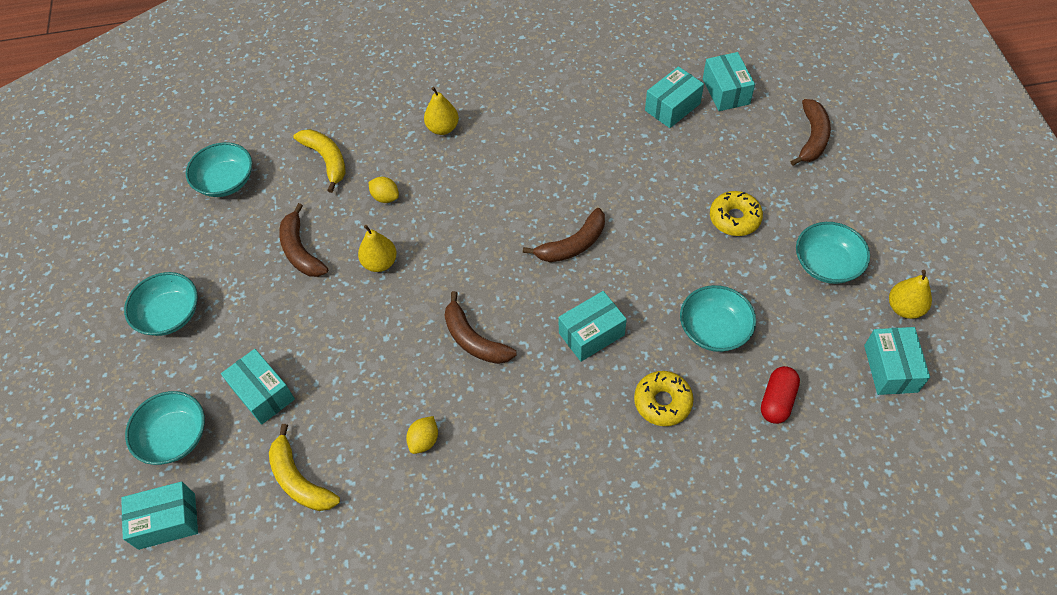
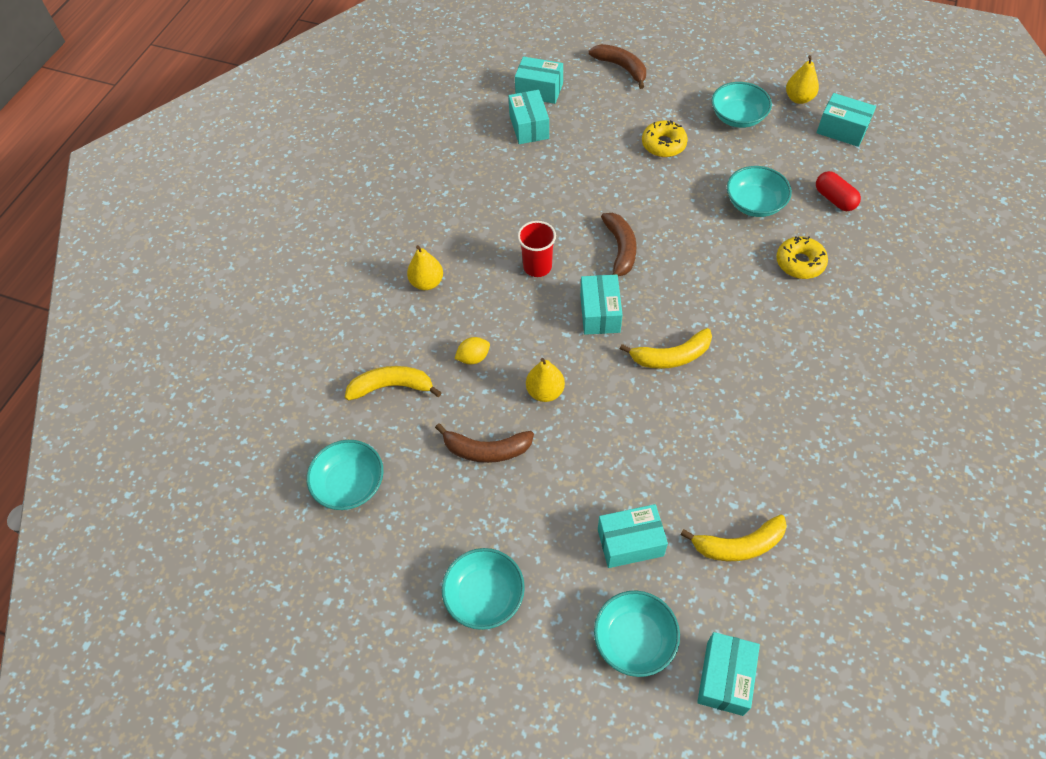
camera: 60 degrees left, 0 degrees up
(424, 440) = (750, 433): yellow lemon -> none
(474, 340) = (671, 356): brown banana -> yellow banana
(510, 193) = (537, 267): none -> red cup
(591, 334) = (714, 277): turquoise box -> turquoise box (600, 313)

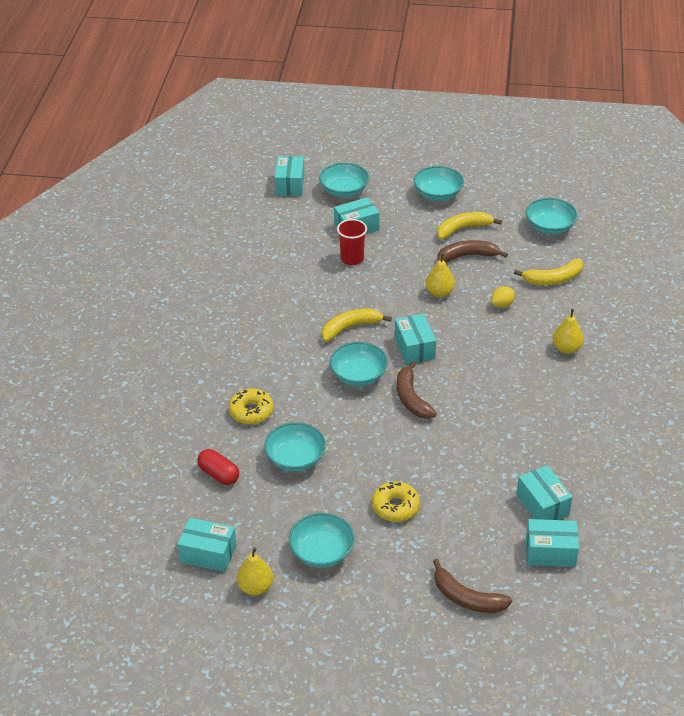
camera: 165 degrees right, 15 degrees down
(537, 267) = (479, 374): red cup -> red cup (352, 259)
(673, 288) = (358, 375): none -> turquoise bowl
(739, 545) = (287, 236): yellow banana -> yellow banana (463, 229)

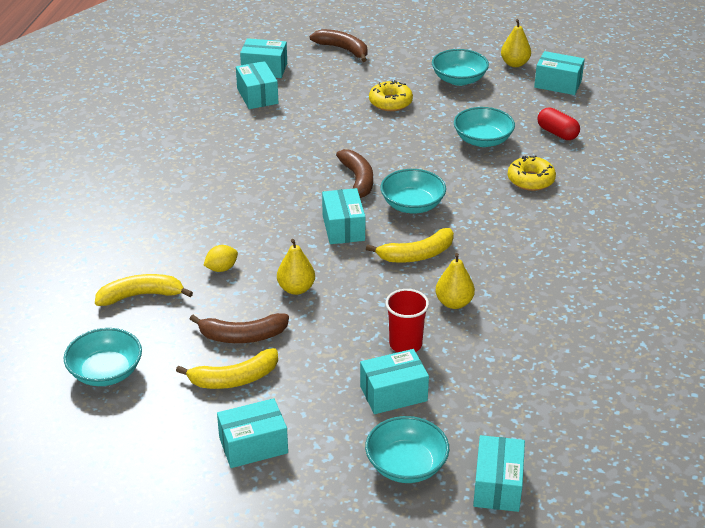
camera: 175 degrees left, 5 degrees down
(438, 194) = (253, 445): turquoise bowl -> turquoise box
(566, 348) = (168, 216): yellow pear -> yellow pear (454, 303)

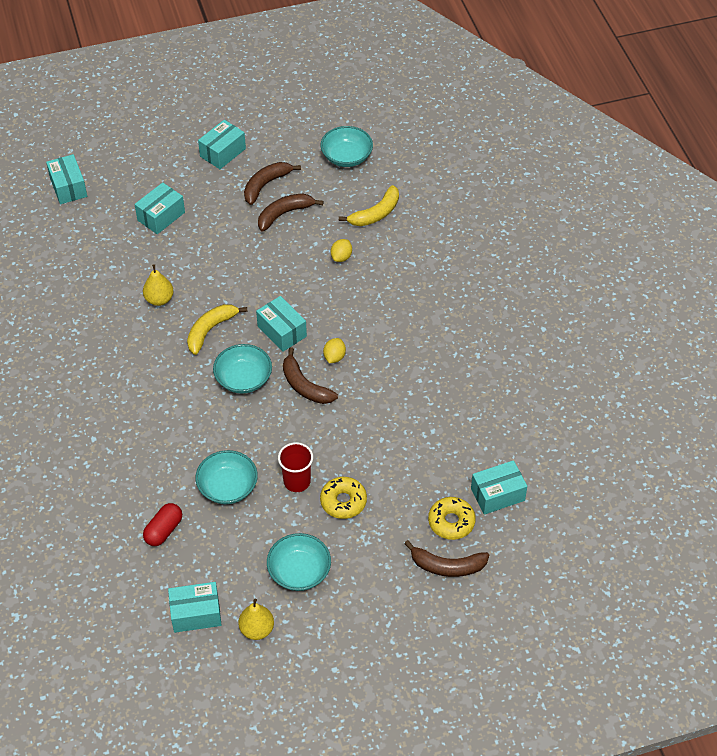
camera: 150 degrees right, 15 degrees up
(234, 379) = (266, 185): yellow banana -> brown banana
(257, 96) = (470, 451): turquoise box -> none
(296, 289) = (277, 263): yellow pear -> none
(310, 191) = (334, 357): none -> yellow lemon
(405, 344) = (174, 253): red cup -> red cup (297, 481)
(406, 465) = (127, 177): turquoise bowl -> none
(530, 180) = (160, 453): yellow donut -> yellow donut (451, 522)
(557, 133) = (163, 530): red capsule -> red capsule turned 75 degrees counterclockwise

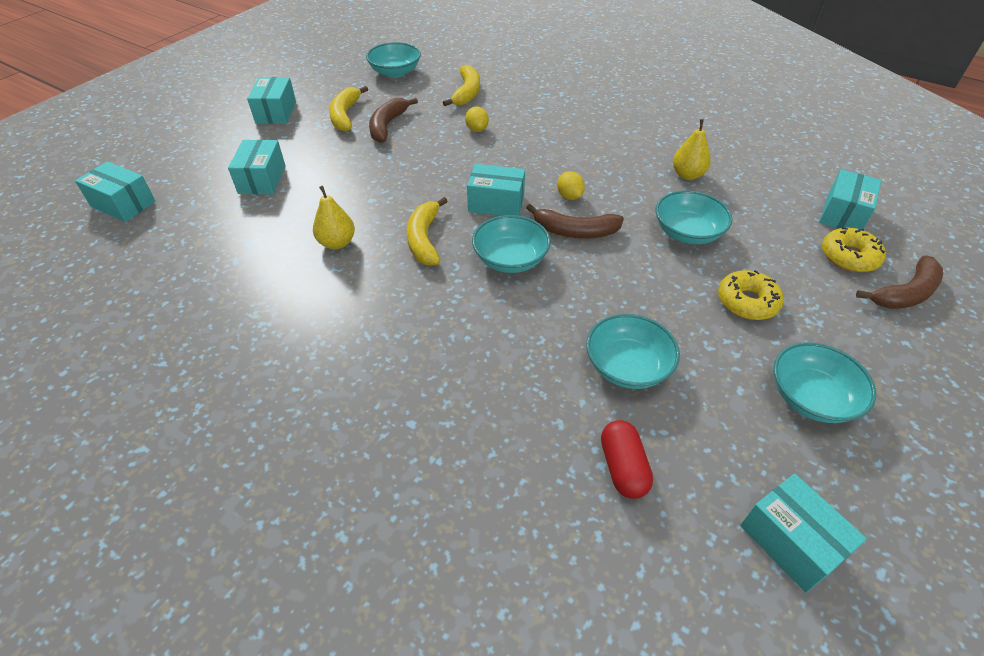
camera: 40 degrees left, 5 degrees down
(196, 614) = (790, 541): turquoise box -> turquoise box turned 75 degrees counterclockwise
(257, 629) = (871, 499): yellow pear -> yellow pear (687, 175)
(266, 185) = (345, 115): brown banana -> yellow banana
(297, 481) = (683, 314): red cup -> none
(373, 435) = (687, 232): none -> turquoise bowl

